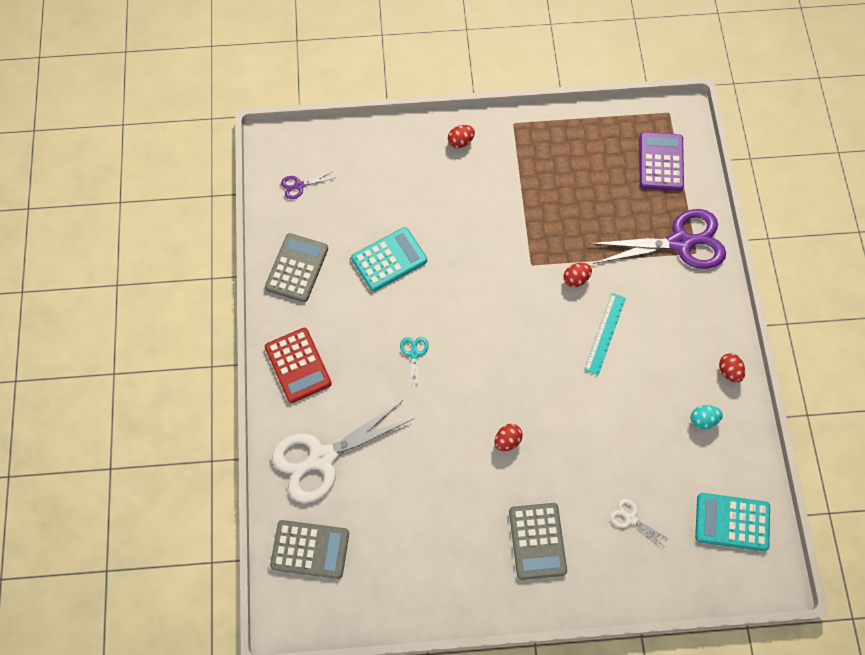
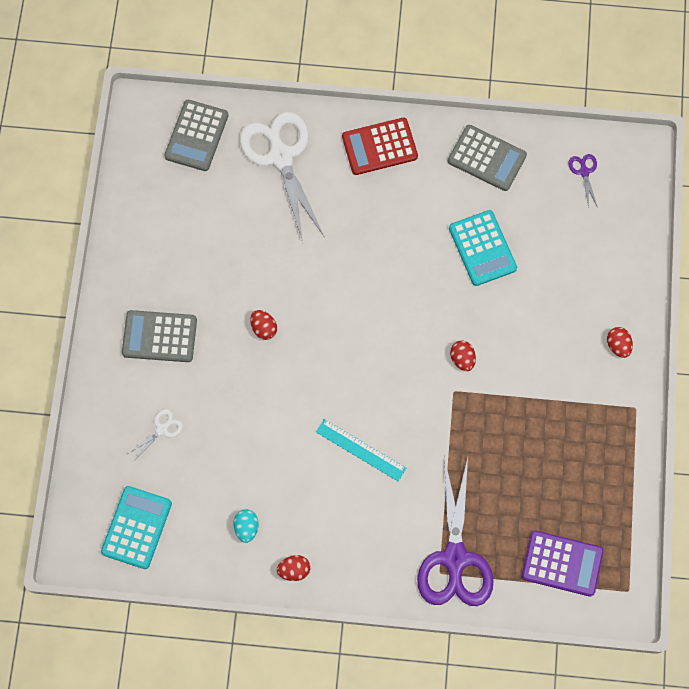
camera: 100 degrees right, 5 degrees up
(414, 354) = (372, 256): turquoise scissors -> none
(576, 279) = (429, 434): red egg -> red egg (462, 359)

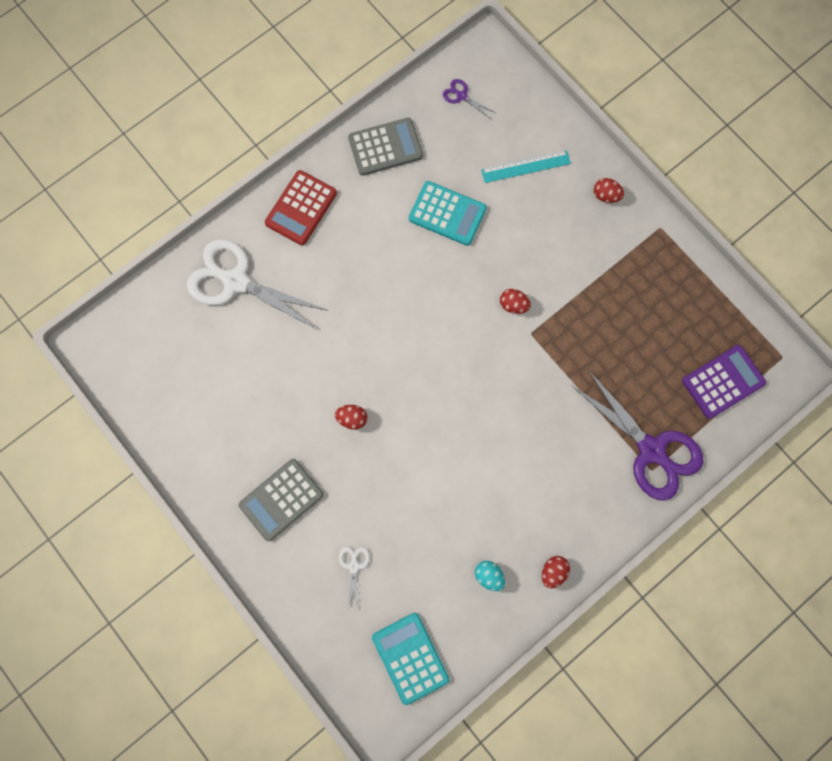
camera: 45 degrees left, 5 degrees up
(196, 136) = (156, 324): grey calculator -> none
(361, 450) = (510, 438): turquoise ruler -> turquoise ruler (525, 166)

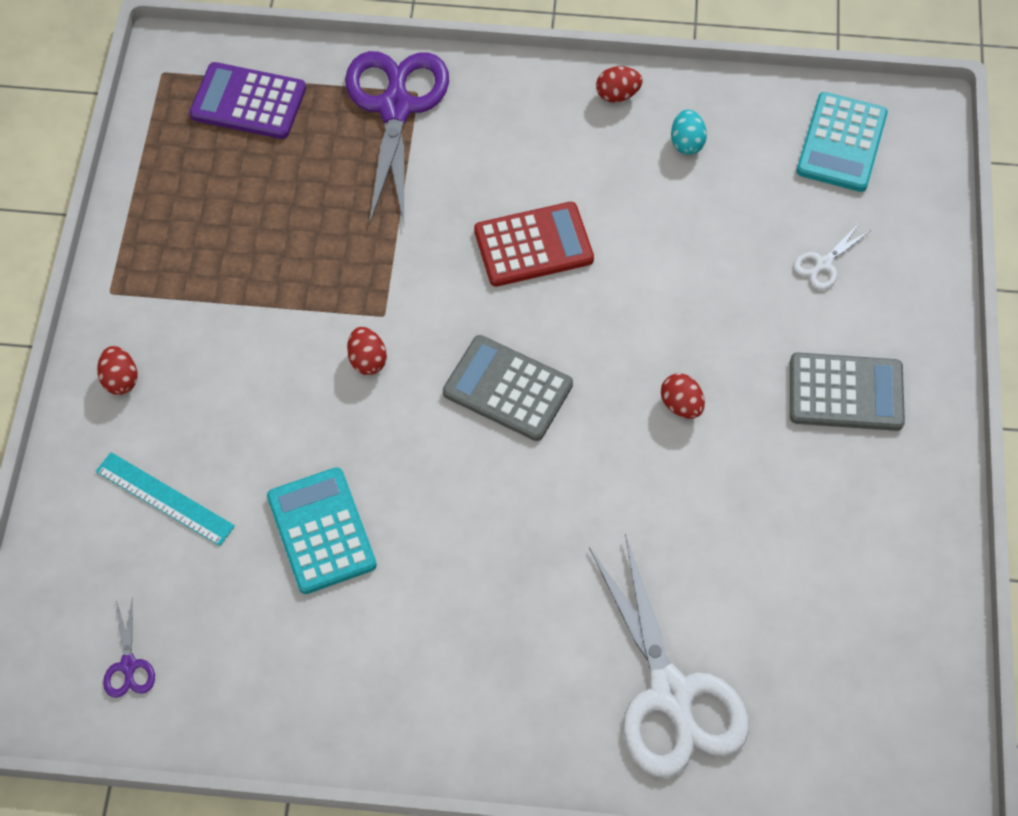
camera: 135 degrees left, 15 degrees down
(301, 208) = (492, 713): red calculator -> red calculator (533, 245)
(385, 147) = (300, 691): grey calculator -> grey calculator (507, 389)

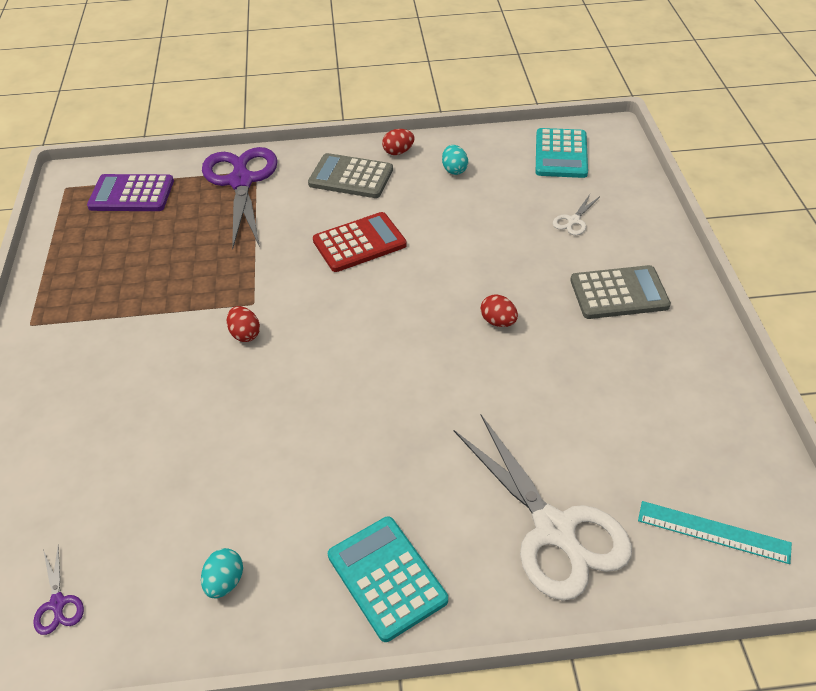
camera: 10 degrees left, 15 degrees down
(121, 379) = (41, 381): red egg -> none
(164, 499) = (84, 461): turquoise ruler -> turquoise ruler (713, 532)
(304, 678) = (225, 582): none -> turquoise egg
(321, 531) = (224, 460): turquoise calculator -> turquoise calculator (387, 578)
(507, 389) = (360, 334): grey calculator -> grey calculator (351, 177)

